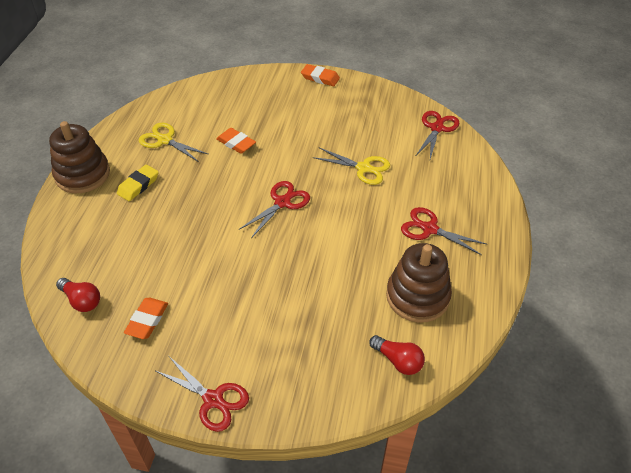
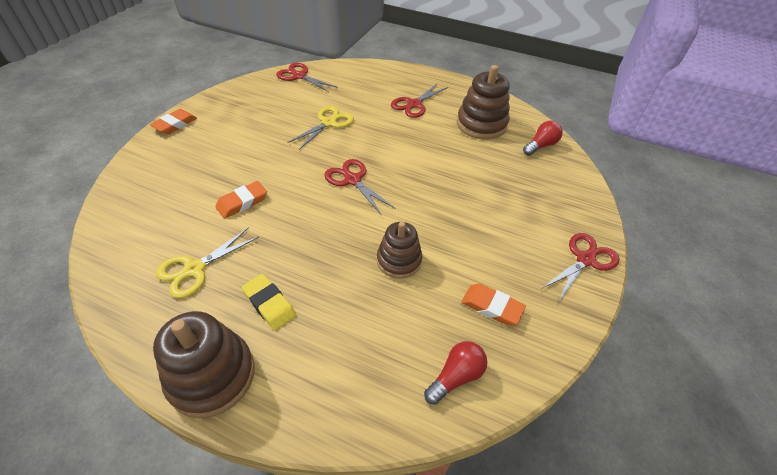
camera: 80 degrees left, 0 degrees up
(189, 251) = (399, 260): none -> brown stacking toy

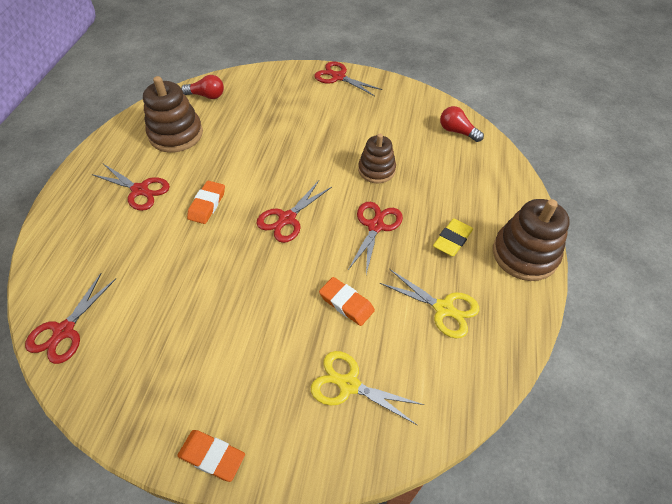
camera: 100 degrees left, 5 degrees up
(317, 241) = (375, 226): none -> red scissors
(329, 123) = (186, 263): yellow scissors -> yellow scissors (348, 384)
(491, 307) = (398, 119): orange eraser -> orange eraser (207, 205)
(540, 146) = (207, 96): red light bulb -> red light bulb turned 150 degrees clockwise

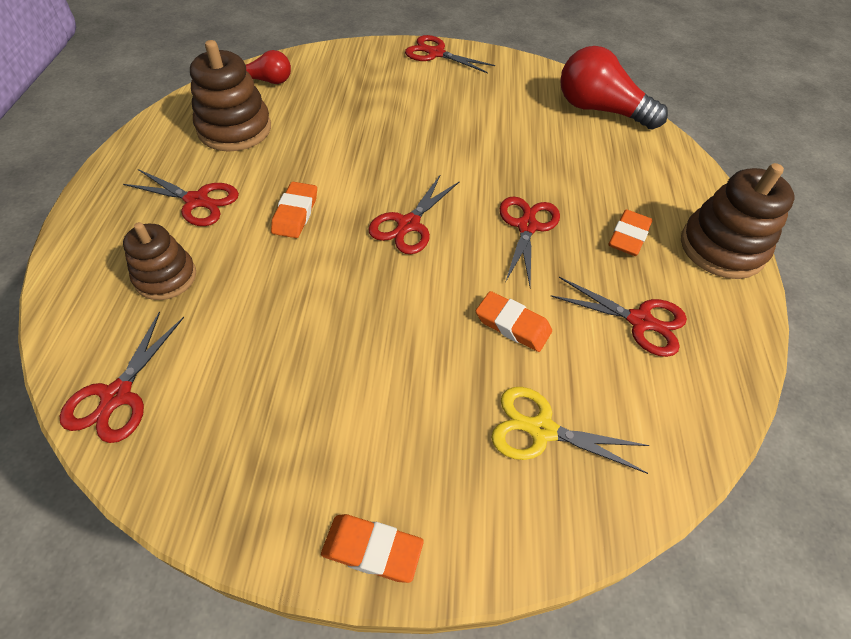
camera: 10 degrees left, 0 degrees up
(376, 170) = (511, 159): brown stacking toy -> brown stacking toy (165, 277)
(443, 309) = (640, 321): yellow scissors -> red scissors
(452, 240) = (628, 236): yellow eraser -> orange eraser
(457, 131) = (600, 110): red light bulb -> red light bulb, size x1.84

